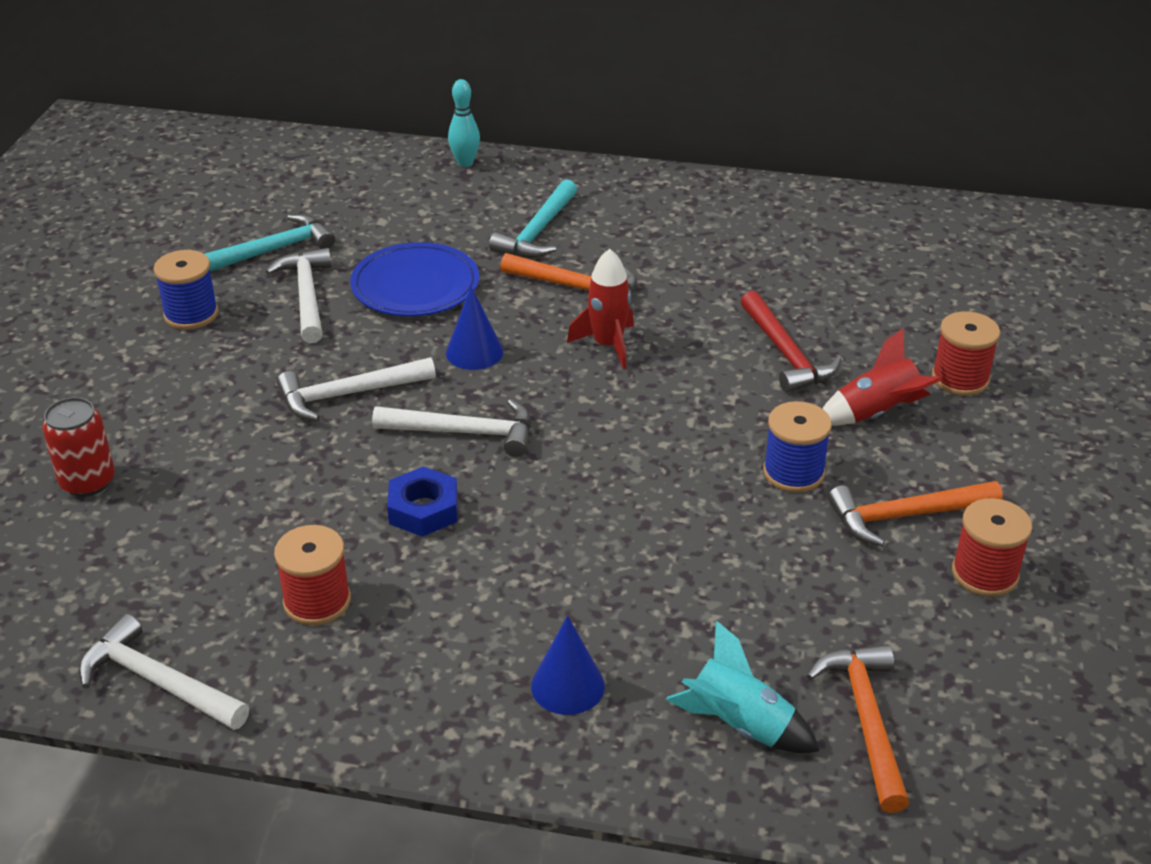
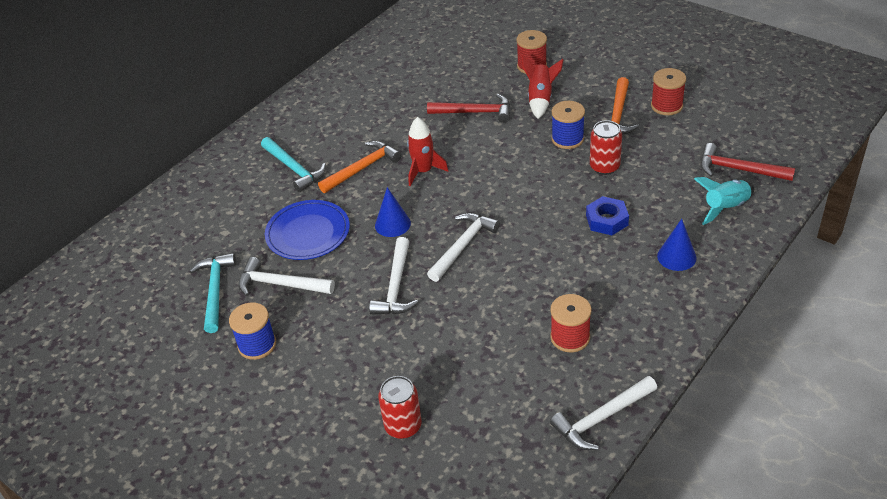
camera: 60 degrees left, 5 degrees up
(423, 509) = (518, 278): blue nut -> blue nut (607, 220)
(465, 162) = (191, 180): turquoise bowling pin -> none
(750, 536) = (604, 167): none -> red can
(866, 720) = (738, 169): orange hammer -> red hammer

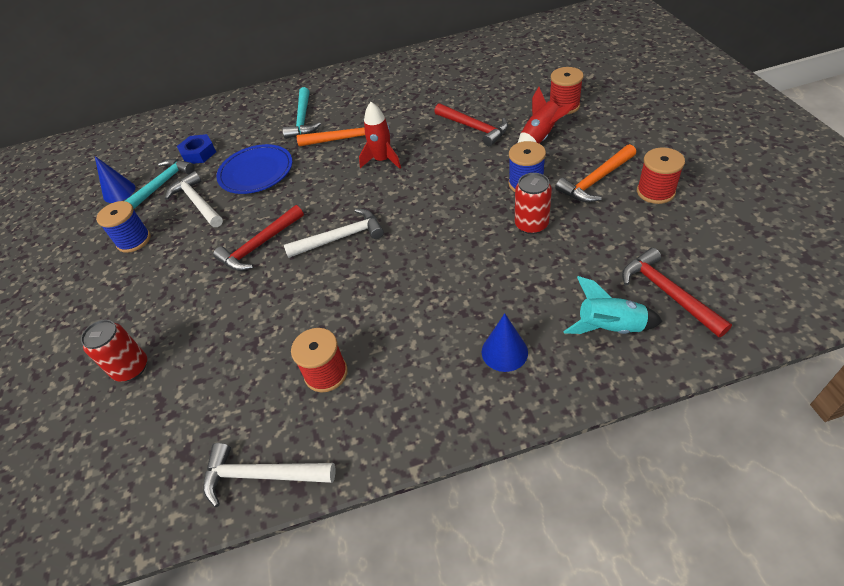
camera: 40 degrees right, 5 degrees up
(392, 224) = (314, 193): blue cone -> blue cone (119, 192)
(396, 286) = (259, 245): white hammer -> red hammer
(607, 220) = (478, 277): blue nut -> blue nut (198, 153)

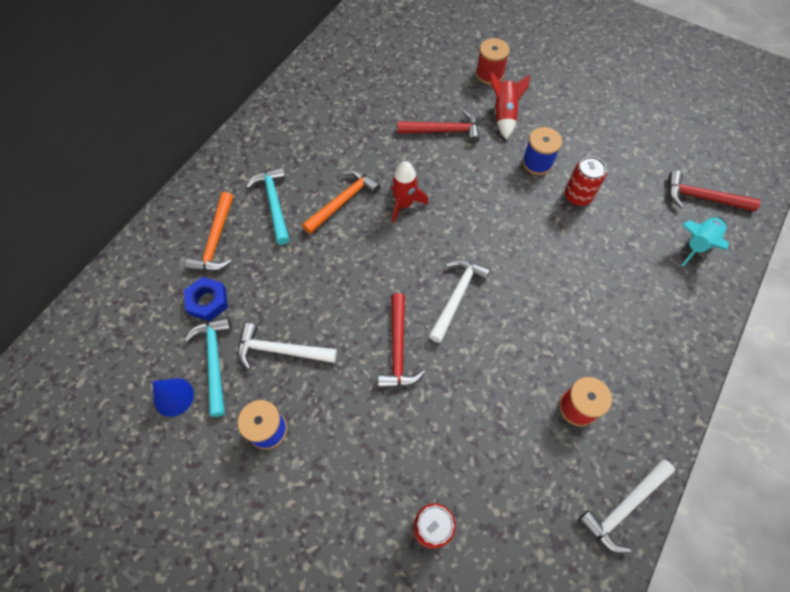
camera: 50 degrees left, 15 degrees up
(256, 172) = (300, 284): blue plate -> none
(303, 120) = (274, 203): turquoise hammer -> turquoise hammer turned 150 degrees counterclockwise
(504, 352) = (662, 304): blue cone -> none
(595, 181) = (580, 133): orange hammer -> orange hammer (216, 241)
(655, 192) = (624, 122): red spool -> none

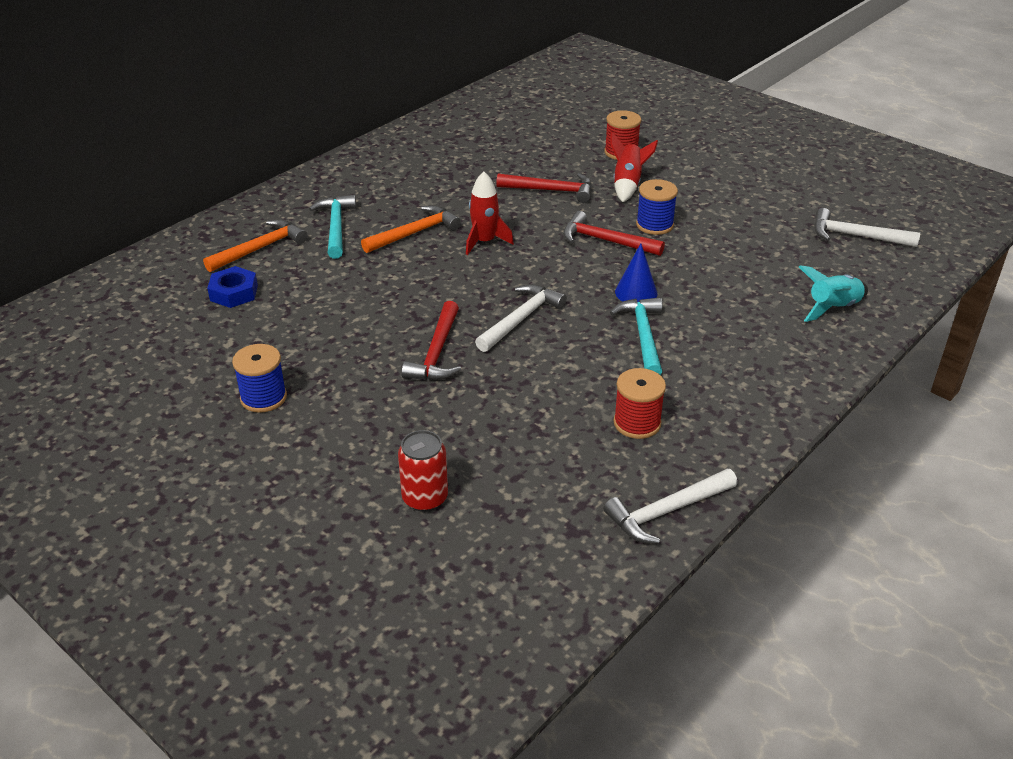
camera: 10 degrees right, 25 degrees down
(173, 397) = (168, 360): blue cone -> blue cone (636, 292)
(215, 361) = (224, 338): turquoise hammer -> turquoise hammer (643, 336)
(216, 241) = (260, 248): orange hammer -> orange hammer turned 150 degrees counterclockwise
(281, 350) = (301, 338): white hammer -> white hammer (856, 236)
(577, 196) = (694, 255): red can -> none
(702, 197) = (850, 271): red hammer -> red hammer (605, 241)

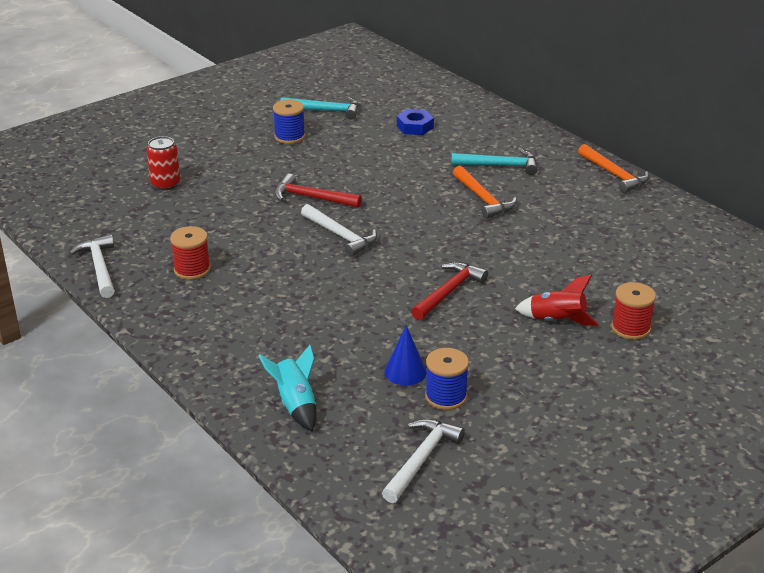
camera: 100 degrees right, 5 degrees down
(260, 248) = (473, 136): orange hammer -> orange hammer (614, 174)
(484, 242) = (461, 230): red rocket -> none
(551, 190) = (549, 274): red hammer -> none
(636, 292) = (359, 295): blue cone -> blue cone (405, 372)
(643, 336) = (295, 289): turquoise hammer -> turquoise hammer (325, 110)
(654, 225) = (472, 325): blue spool -> blue spool (446, 396)

